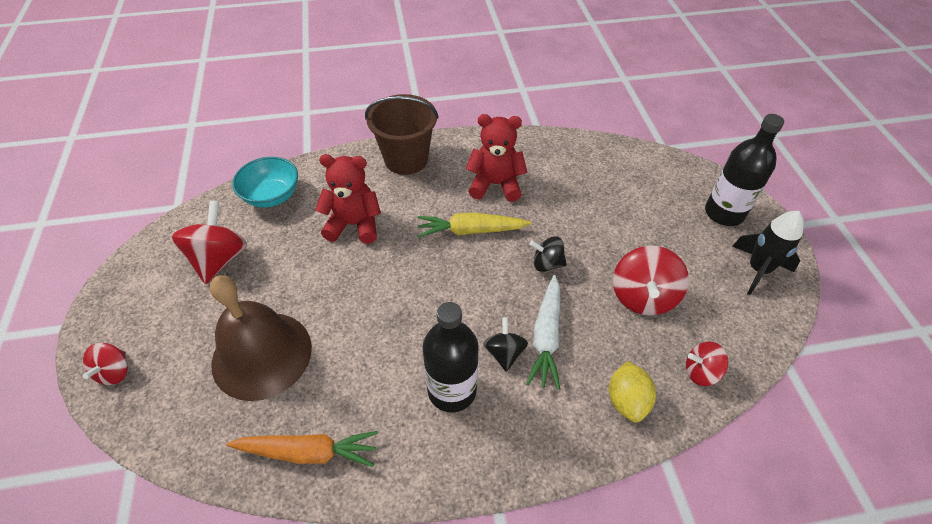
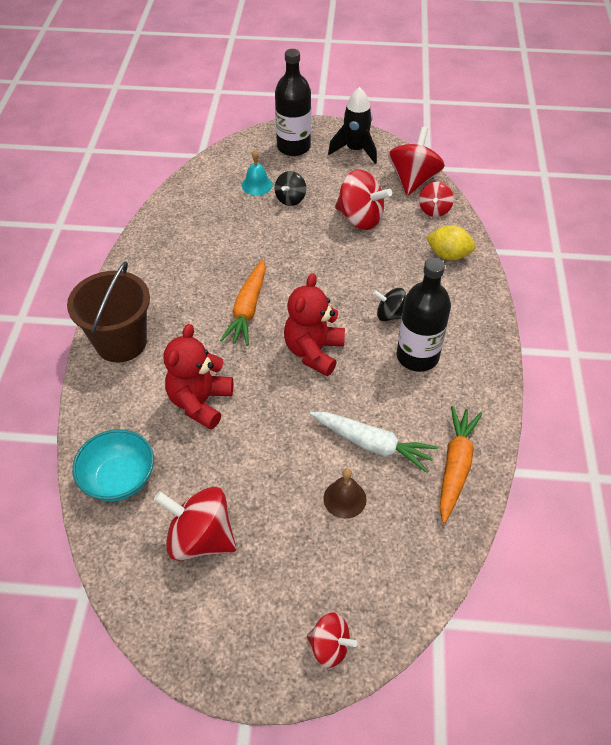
camera: 75 degrees left, 0 degrees up
(262, 354) = (344, 499): brown bell -> brown bell, size x0.42
(471, 231) = (248, 309): yellow carrot -> orange carrot
(495, 184) = (194, 278): red teddy bear -> red teddy bear (314, 352)
(546, 336) = (381, 285): white carrot -> white carrot (372, 444)
(547, 264) = (307, 266): black spinning top -> black spinning top (290, 199)
(644, 197) = (257, 185): none -> turquoise bell
(742, 339) = (413, 180): none -> red spinning top

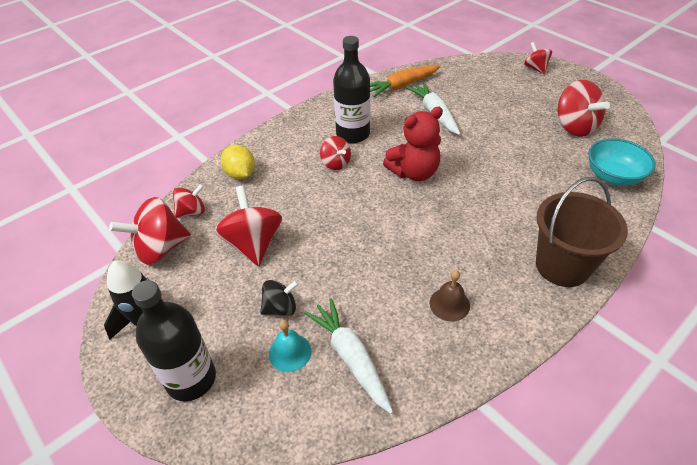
camera: 135 degrees left, 5 degrees down
(200, 402) = (524, 187): red teddy bear -> none
(219, 203) = (351, 357): none -> white carrot
(248, 309) = (431, 228): orange carrot -> none
(344, 499) = (476, 103): brown bell -> brown bell (449, 304)
(390, 315) = (336, 163): black spinning top -> red spinning top

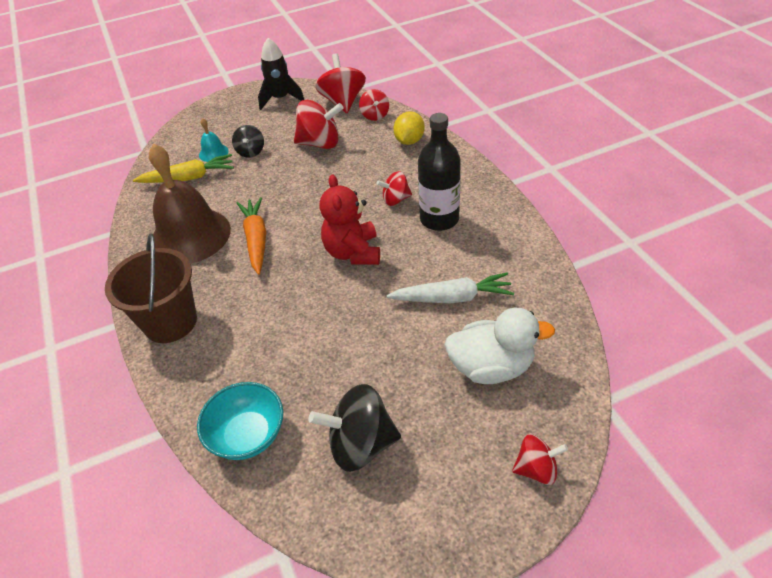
camera: 110 degrees right, 0 degrees up
(191, 379) = (226, 115): black bottle -> none
(240, 174) = (409, 141): yellow lemon -> yellow lemon turned 60 degrees counterclockwise
(351, 357) = (189, 178): white carrot -> yellow carrot
(402, 86) = (528, 282): orange carrot -> orange carrot (256, 240)
(449, 304) = (190, 235): brown bell -> brown bell, size x2.37
(482, 90) = (491, 367): none -> white duck
(574, 127) = (360, 444): red spinning top -> black spinning top

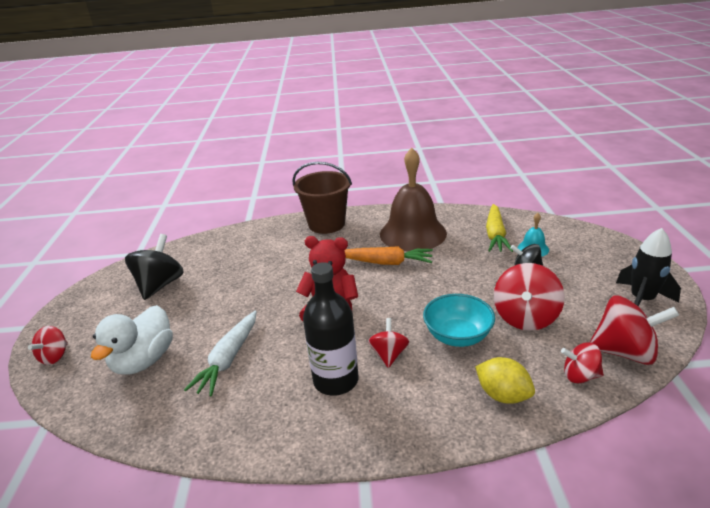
camera: 110 degrees right, 15 degrees down
(247, 435) = (213, 246): turquoise bowl -> turquoise bowl (457, 336)

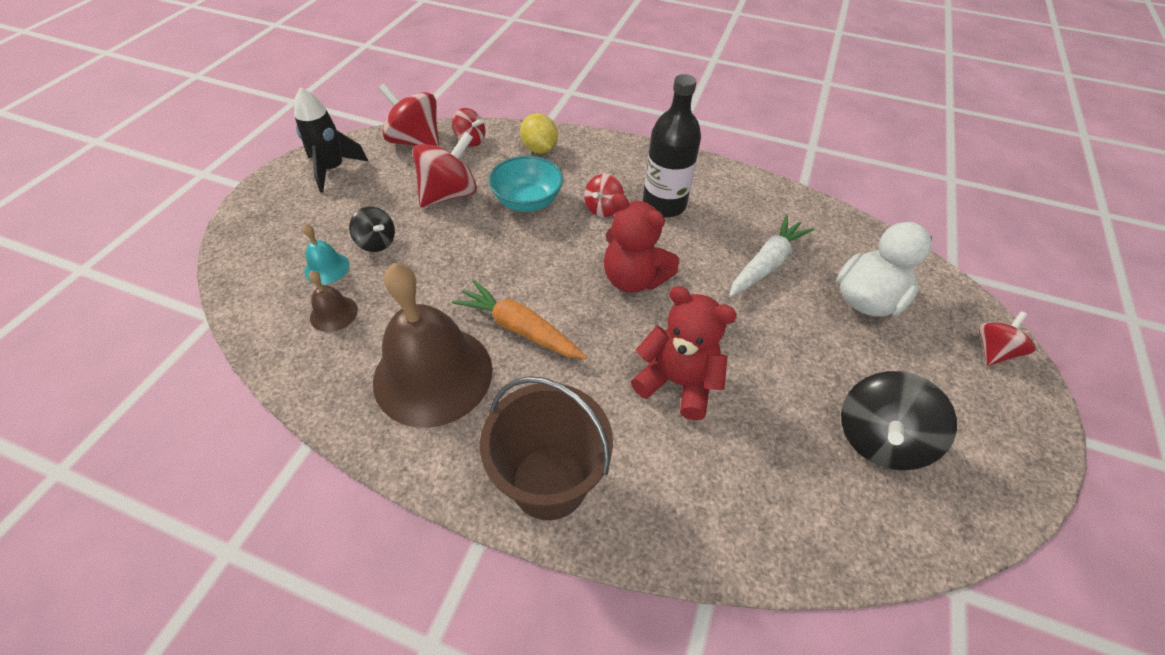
camera: 160 degrees left, 20 degrees up
(279, 271) = (677, 382): none -> red teddy bear
(495, 235) = (333, 313): yellow carrot -> brown bell

